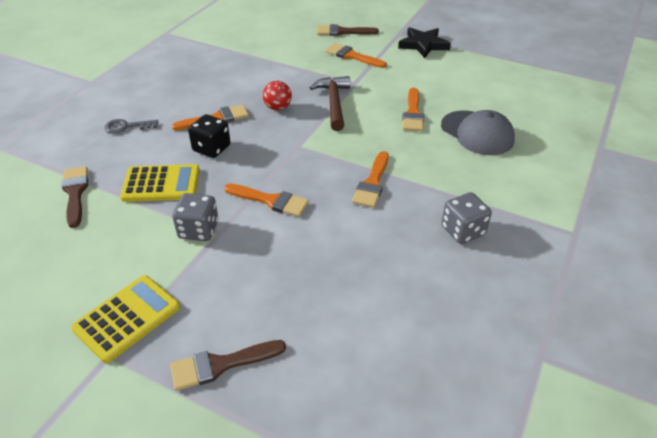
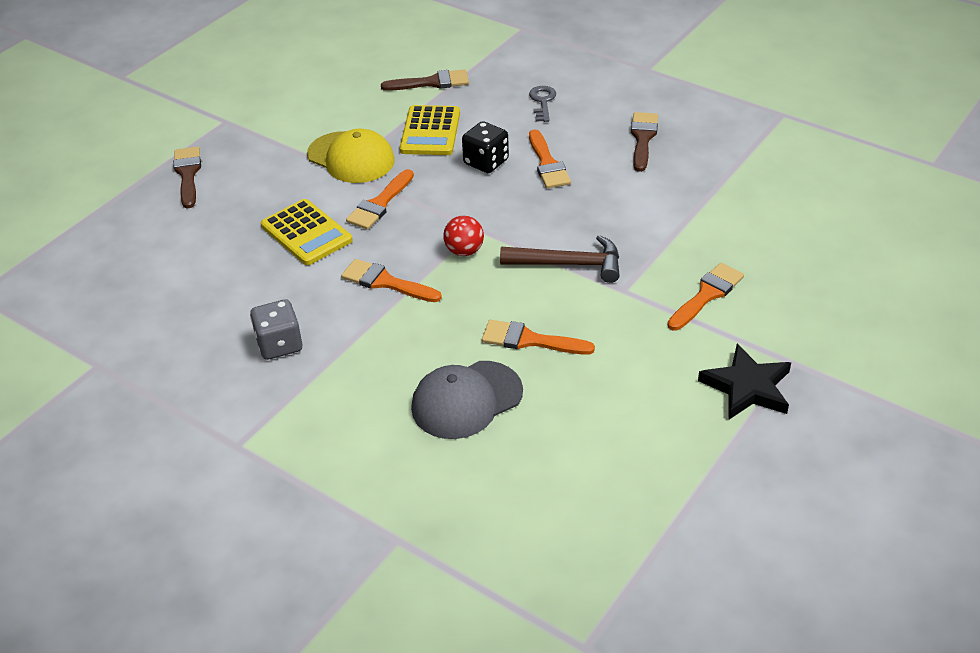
camera: 100 degrees right, 0 degrees up
(127, 318) = (258, 125): yellow calculator -> yellow calculator (306, 233)
(198, 230) = (351, 158): grey dice -> yellow cap
(278, 107) = (565, 213): red ball -> red ball (464, 251)
(342, 32) = (795, 291): brown brush -> brown brush (643, 138)

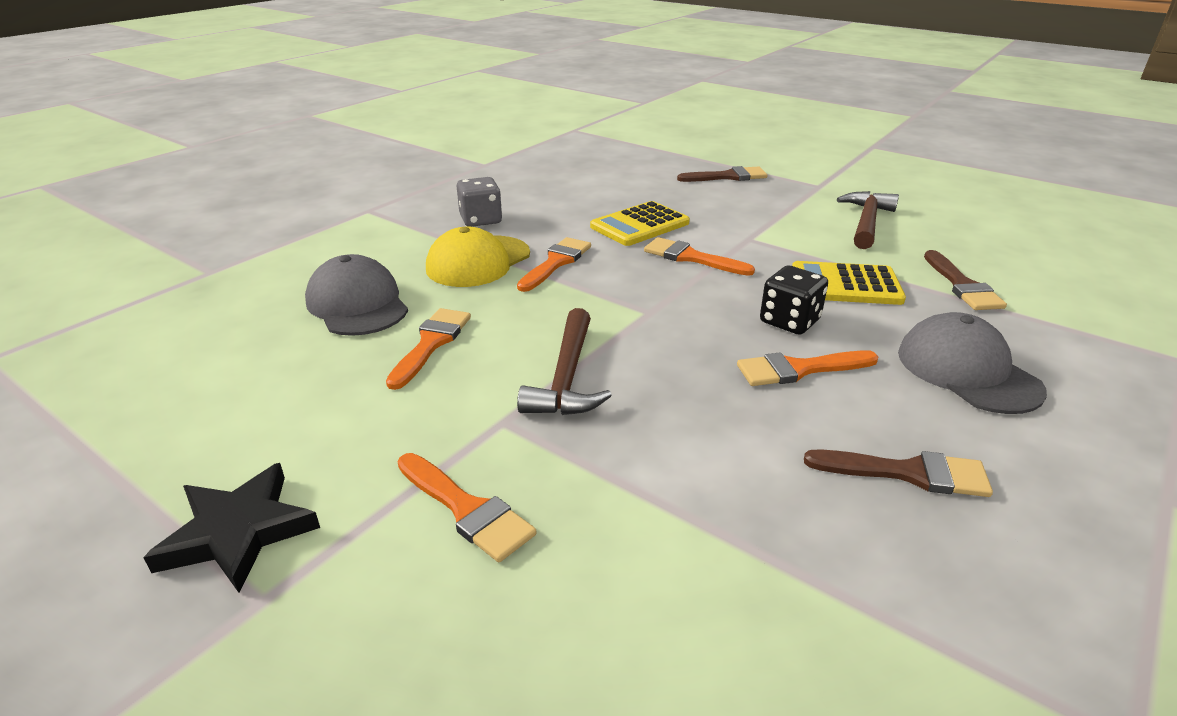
camera: 90 degrees right, 10 degrees down
(315, 106) = (866, 222): none -> brown hammer
(351, 158) = (774, 242): yellow cap -> yellow cap (478, 261)
(464, 251) = (603, 305): red ball -> none
(542, 102) = (967, 371): grey key -> grey cap

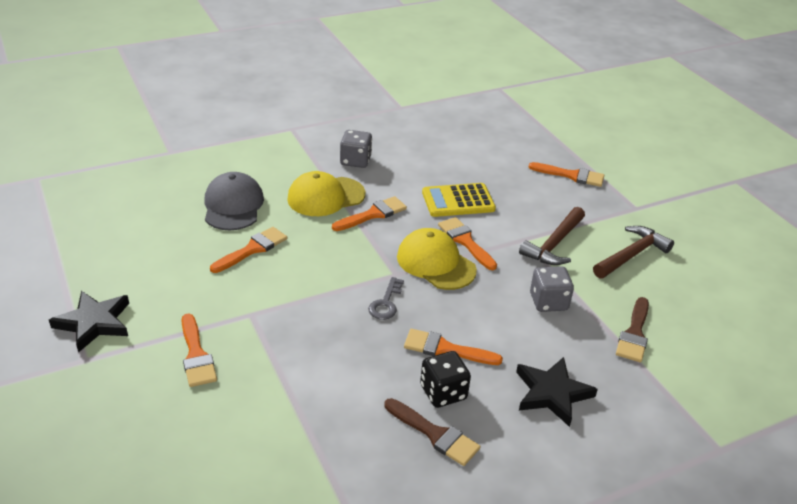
camera: 25 degrees right, 5 degrees up
(567, 377) = (306, 301): brown hammer -> brown hammer (554, 244)
(672, 345) = (386, 303): none -> grey key
(683, 287) = (435, 263): none -> yellow cap
(727, 177) = (571, 175): brown brush -> orange brush
(789, 321) = (477, 314): black dice -> black dice (443, 392)
(845, 285) = (548, 302): yellow calculator -> grey dice
(967, 371) = (552, 393): grey cap -> black star

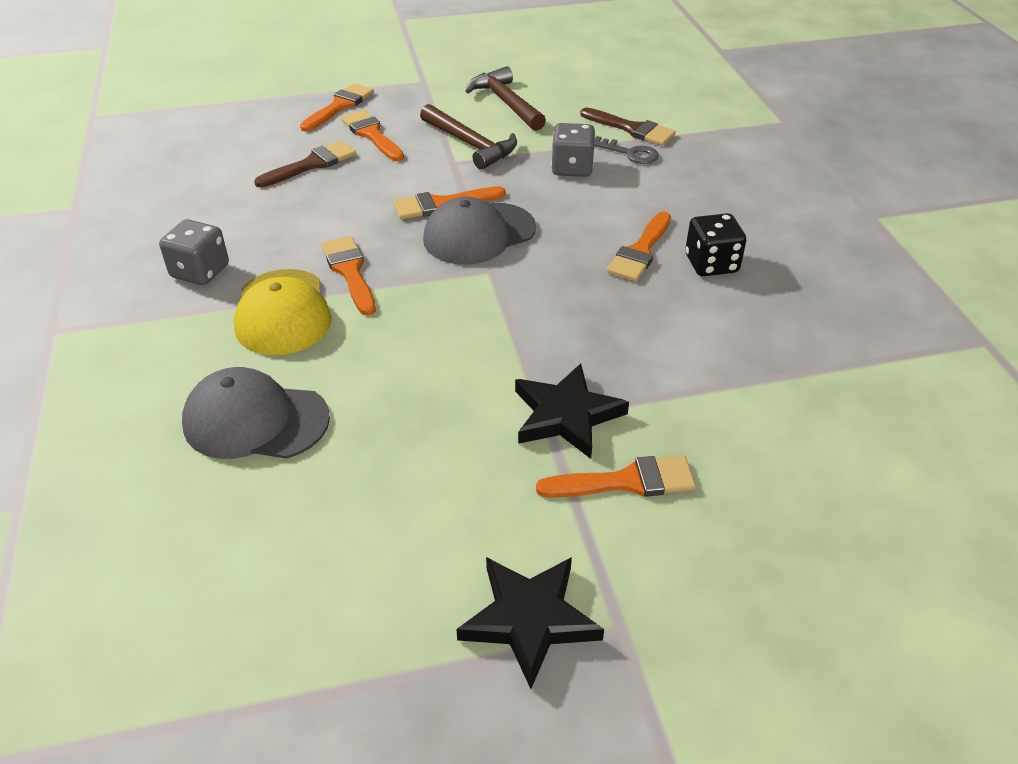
camera: 75 degrees left, 5 degrees up
(252, 249) = (388, 404): orange brush -> orange brush (371, 134)
(386, 303) = (548, 285): grey key -> grey key (630, 153)
(435, 263) = (479, 234): yellow cap -> grey cap
(435, 434) = (775, 279): brown brush -> brown brush (311, 164)
(458, 201) = (352, 196): yellow calculator -> none
(552, 393) = (715, 194): black star -> black star (566, 415)

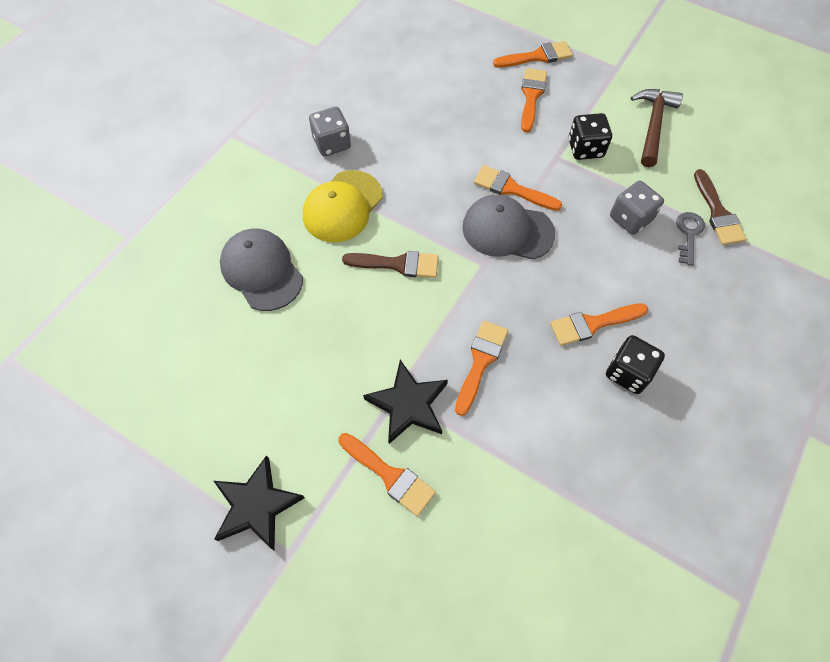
camera: 45 degrees right, 20 degrees up
(311, 164) = (469, 98): brown brush -> brown brush (397, 264)
(350, 272) = (405, 203): orange brush -> orange brush (480, 362)
(470, 144) = (585, 148): brown hammer -> black dice
(630, 153) = (688, 234): grey key -> grey key turned 150 degrees counterclockwise

